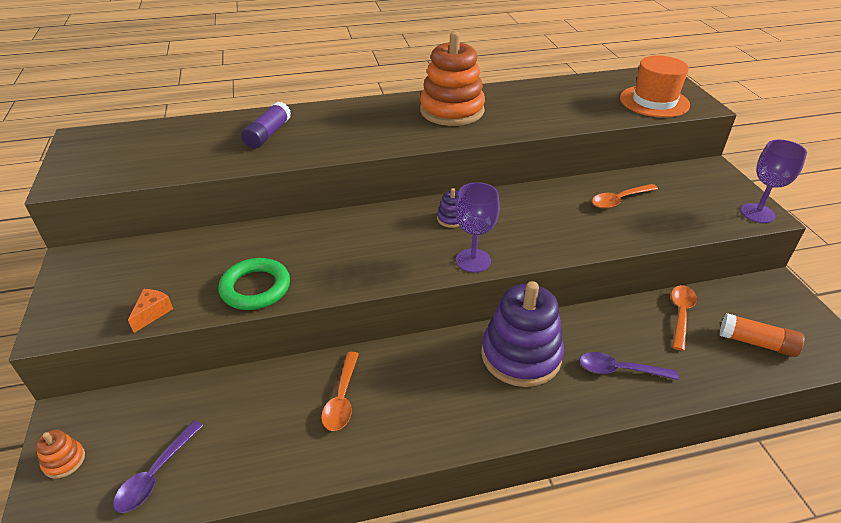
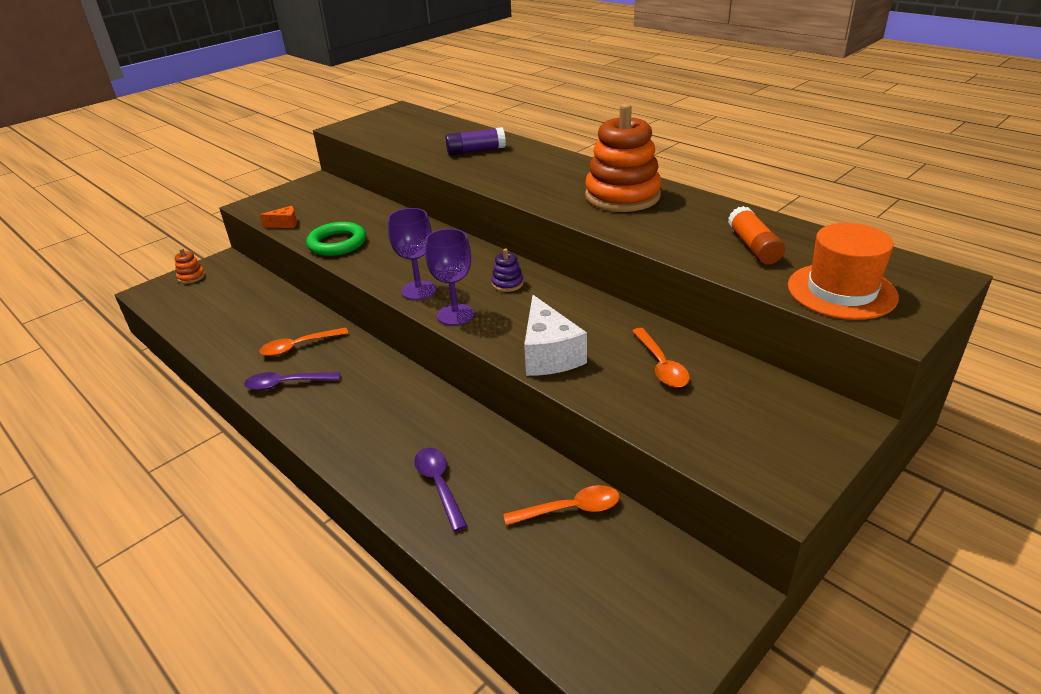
camera: 60 degrees right, 5 degrees down
(156, 474) = (195, 309): purple spoon -> purple spoon (286, 384)
(521, 355) = (411, 415): purple stacking toy -> none
(570, 237) = (549, 354): none -> white cheese
(619, 200) = (661, 365): orange spoon -> orange spoon turned 135 degrees counterclockwise
(756, 343) = (577, 591): orange glue stick -> orange glue stick (753, 247)
(757, 213) = (775, 483): purple goblet -> purple goblet (419, 290)

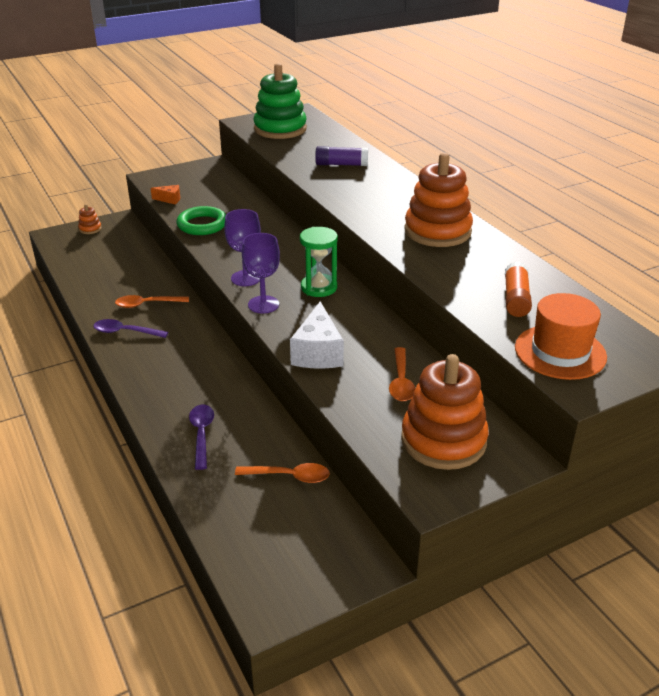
camera: 15 degrees right, 0 degrees up
(387, 128) = (280, 129): none -> green stacking toy
(507, 283) = (319, 287): purple stacking toy -> green hourglass
(751, 421) = (443, 440): none -> orange stacking toy

